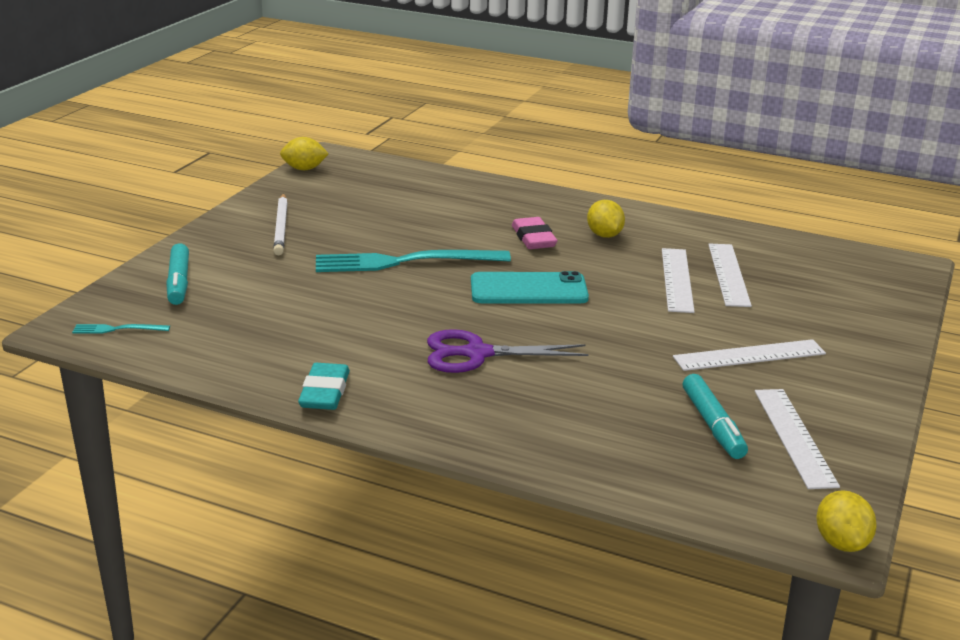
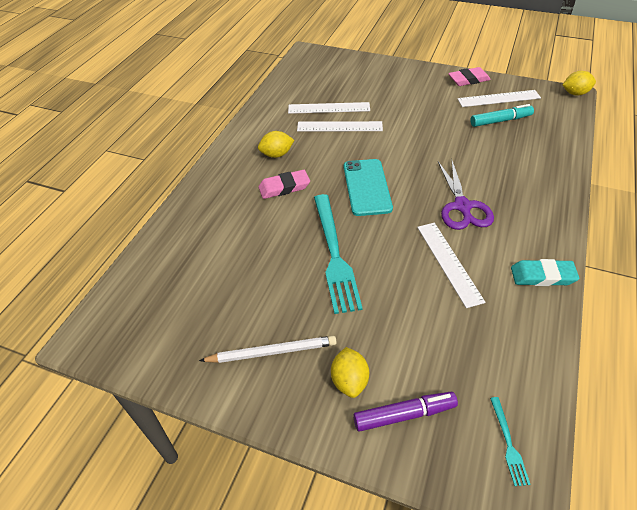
camera: 90 degrees left, 20 degrees up
(179, 282) = (404, 414): turquoise marker -> purple marker
(304, 169) = (121, 358): yellow lemon -> yellow lemon (349, 381)
(749, 355) = (425, 106): white ruler -> white ruler (448, 263)
(861, 413) = (468, 80): none -> pink eraser

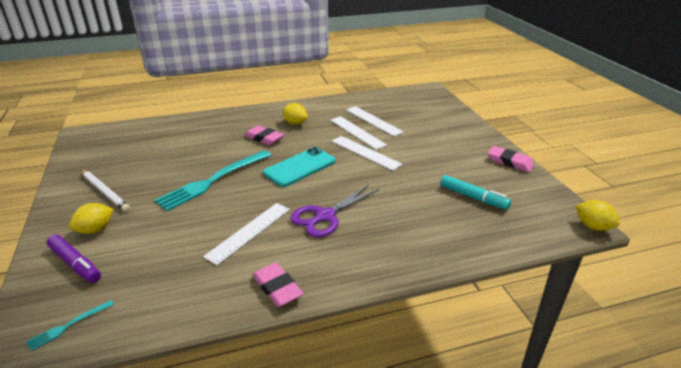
camera: 50 degrees right, 15 degrees down
(499, 99) = (506, 186): white ruler -> white ruler (365, 152)
(542, 276) = (277, 288): turquoise eraser -> pink eraser

